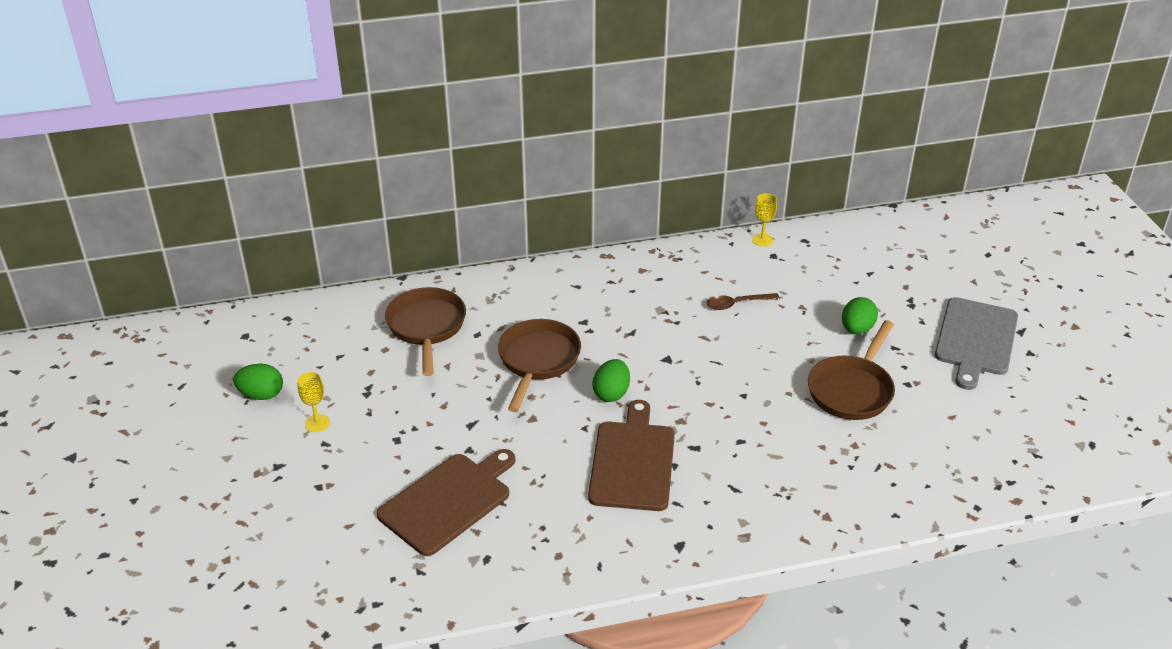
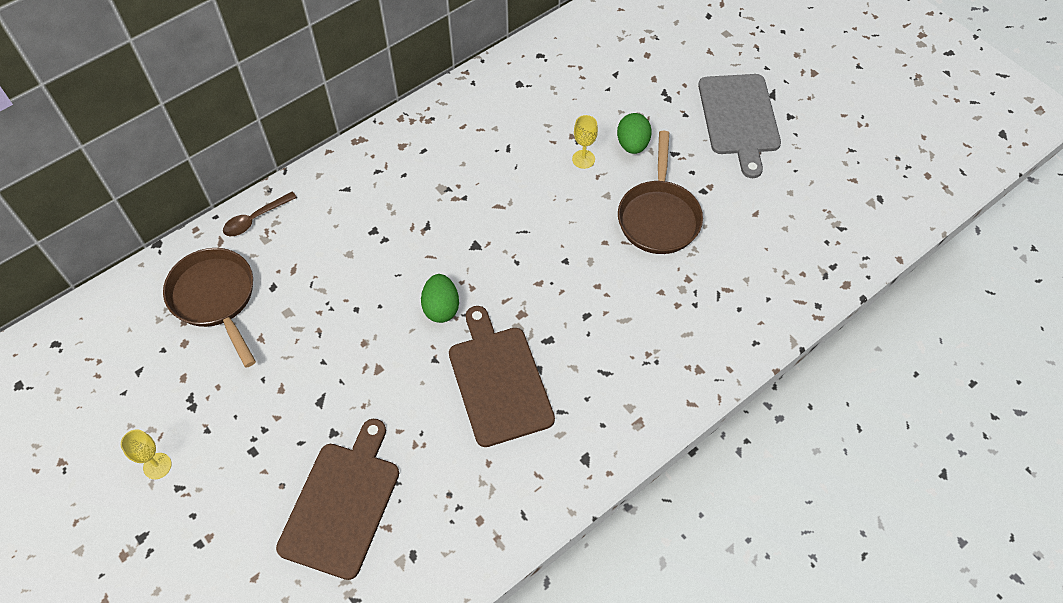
camera: 25 degrees left, 20 degrees up
(261, 395) = (77, 454): green egg -> none
(538, 360) = (350, 296): brown pan -> none
(737, 304) = (511, 155): brown spoon -> brown spoon (255, 219)
(762, 240) = (500, 68): yellow goblet -> yellow goblet (583, 159)

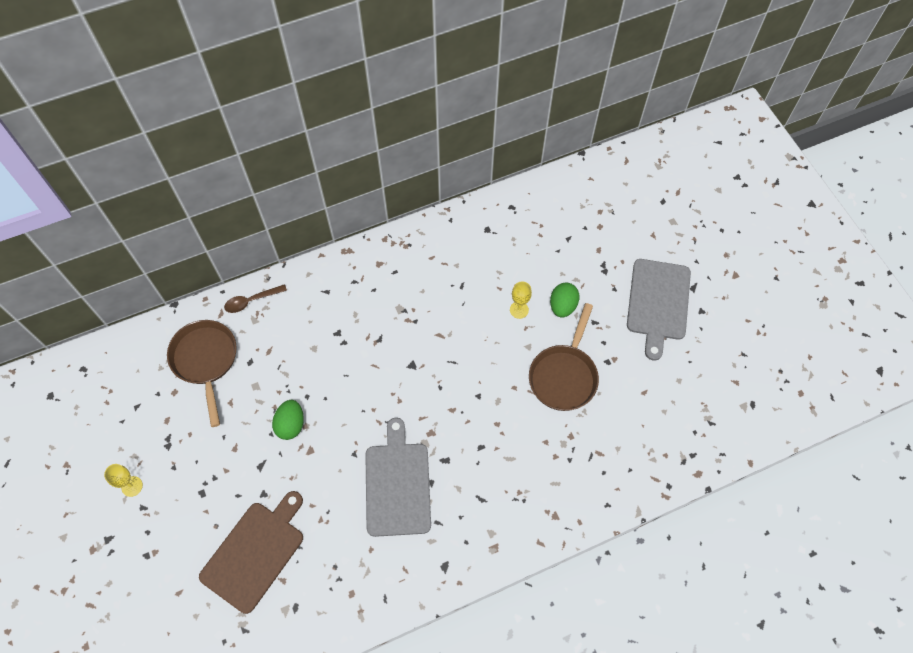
camera: 15 degrees right, 5 degrees up
(441, 308) = (371, 412): green egg -> green egg (291, 425)
(499, 381) = (397, 484): brown cutting board -> grey cutting board

